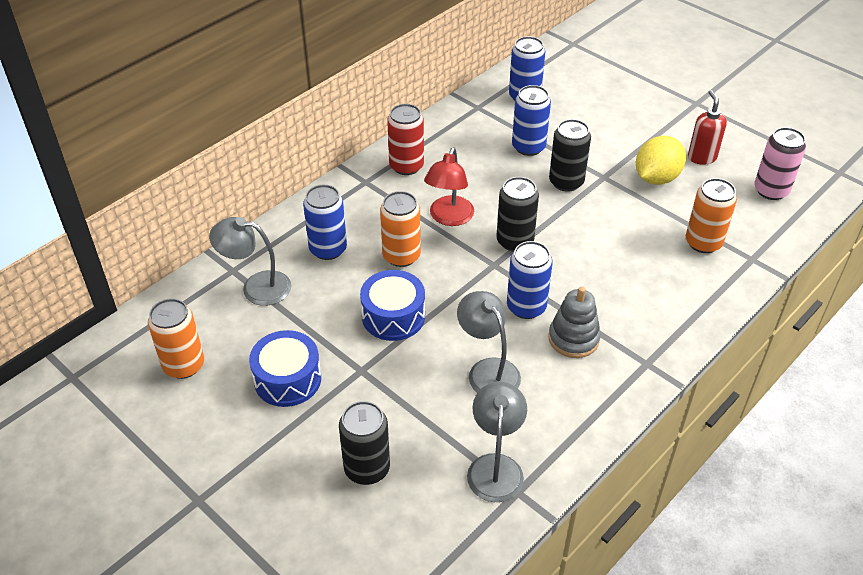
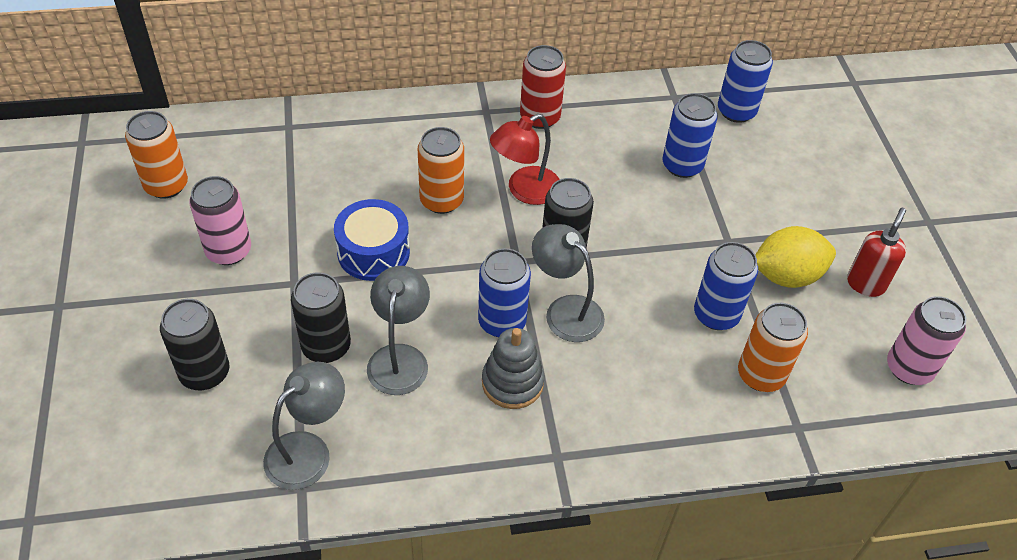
camera: 35 degrees right, 5 degrees up
(256, 287) = (291, 153): grey lamp -> grey lamp (565, 310)
(287, 379) = (228, 251): blue drum -> pink can
(328, 249) = (385, 155): blue can -> blue can (716, 315)
(566, 182) = (681, 223): black can -> black can (326, 346)

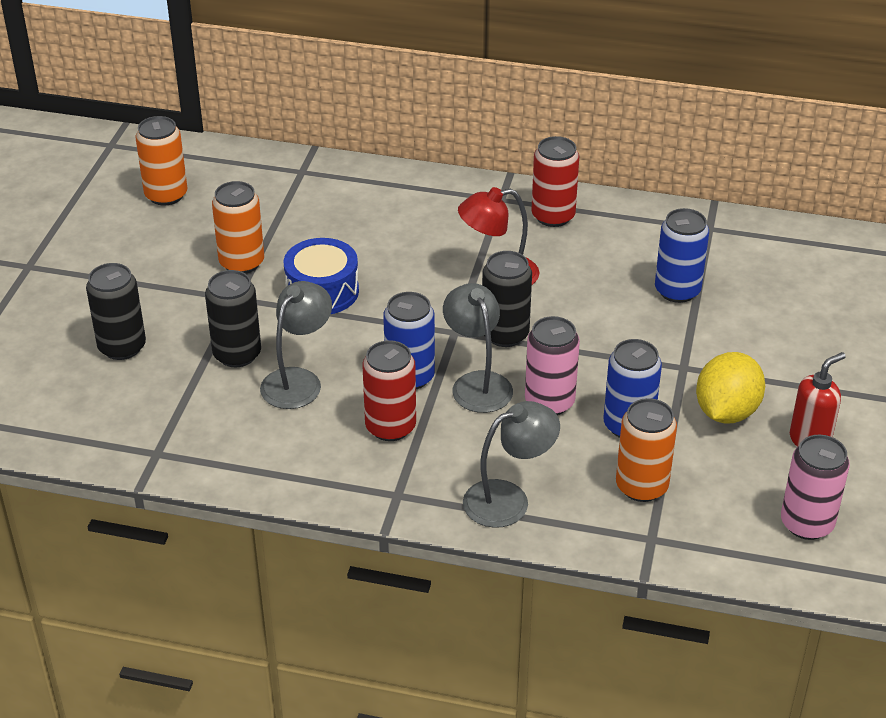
camera: 25 degrees right, 10 degrees down
(228, 251) = (193, 259): pink can -> pink can (549, 402)
(308, 451) = (177, 428): grey lamp -> grey lamp (508, 499)
(441, 200) = (411, 264): orange can -> orange can (242, 262)
(512, 383) = (390, 427): grey stacking toy -> red can
(736, 111) = (770, 256): blue can -> none
(786, 276) = (726, 412): yellow lemon -> yellow lemon turned 75 degrees counterclockwise

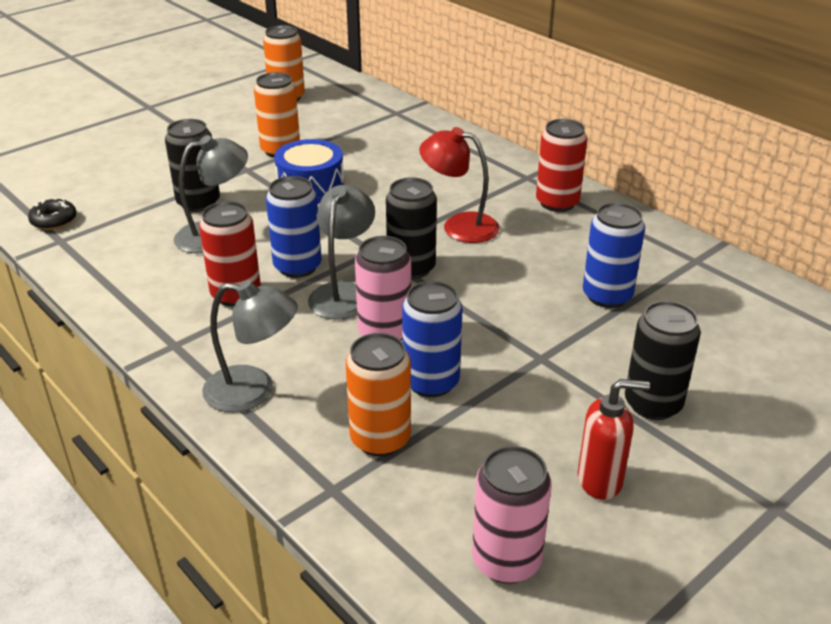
camera: 35 degrees right, 5 degrees down
(119, 437) = (54, 221): none -> black donut
(122, 347) = (134, 170): black can -> black can (653, 404)
(726, 412) = (540, 414): yellow lemon -> none

